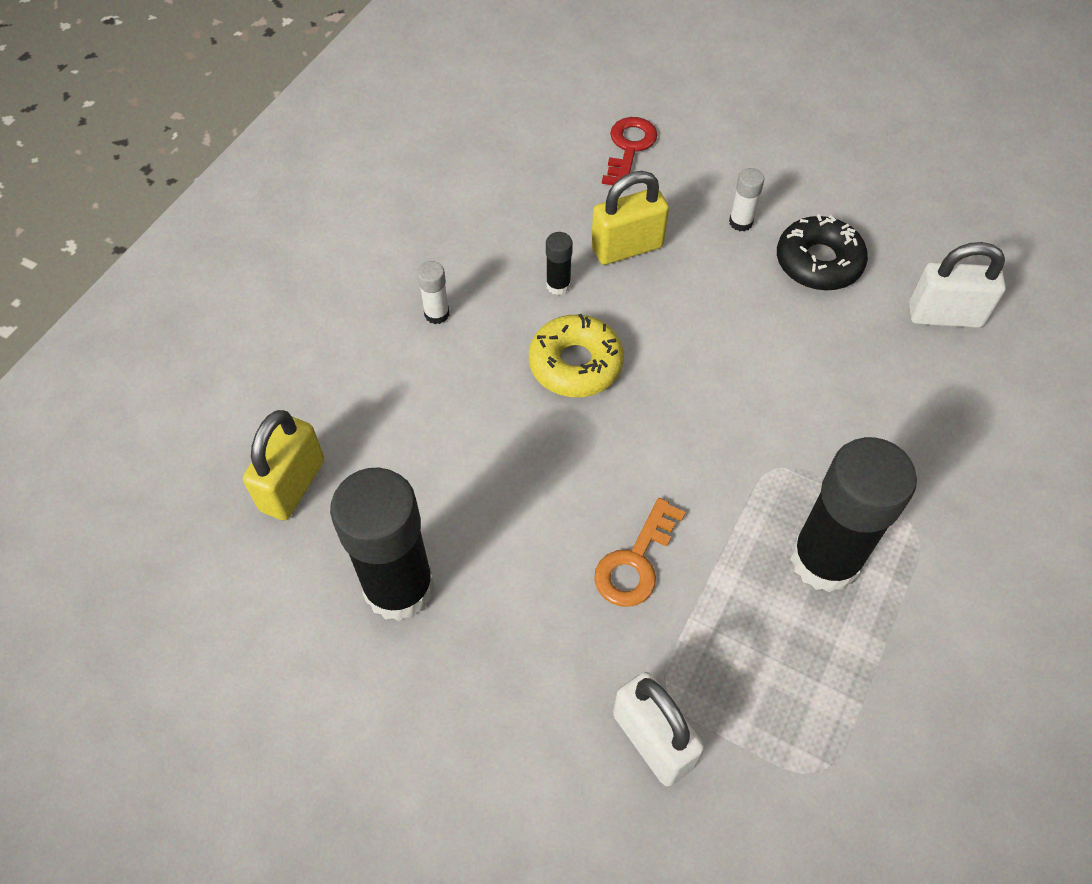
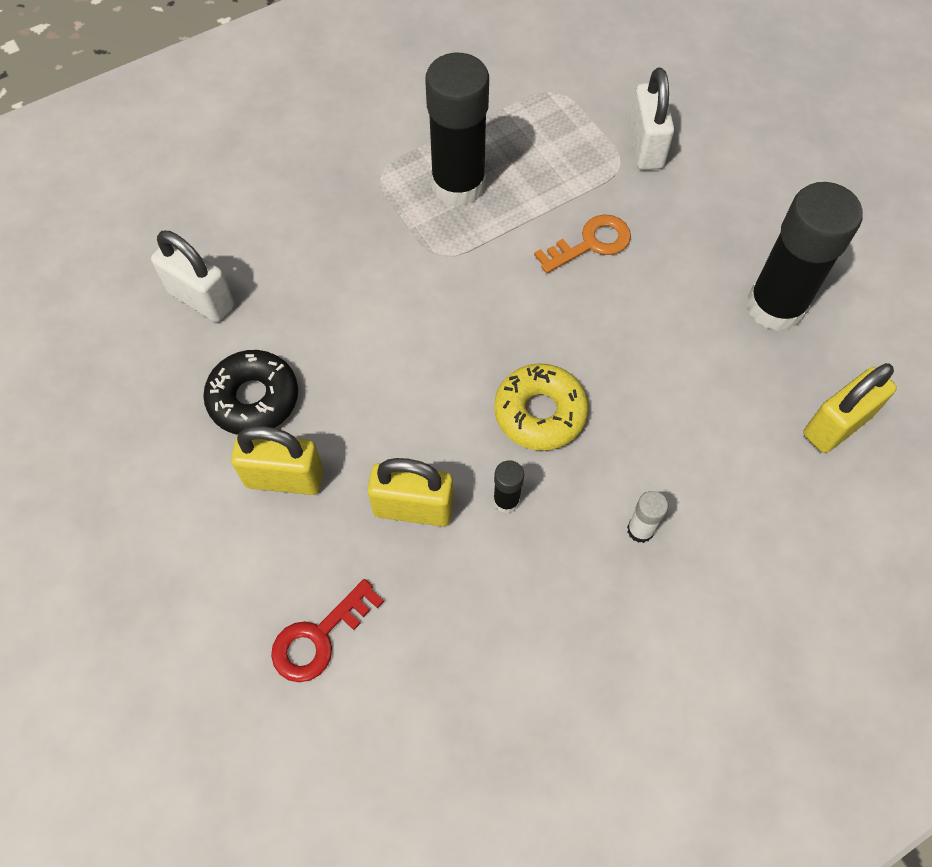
camera: 150 degrees left, 5 degrees up
(740, 222) = (284, 478): white glue stick -> yellow padlock

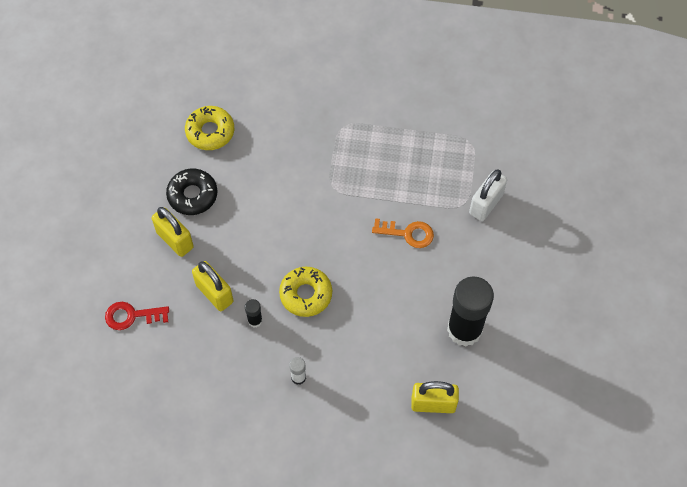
camera: 40 degrees right, 0 degrees up
(201, 299) = (210, 132): white padlock -> yellow donut
(458, 185) = (374, 158): black glue stick -> none

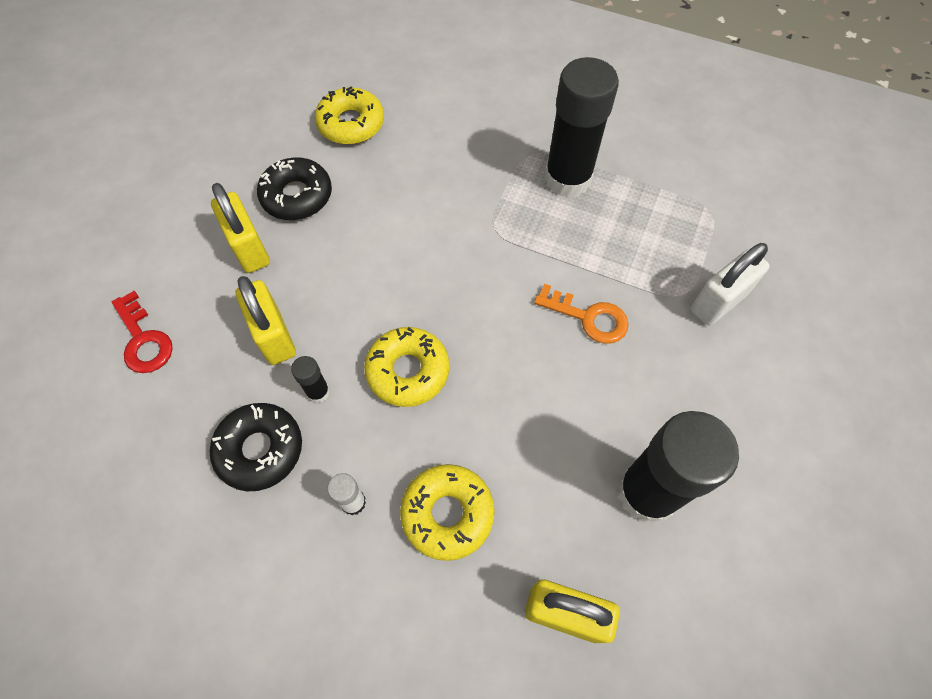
camera: 15 degrees right, 0 degrees up
(131, 316) = (143, 340): red key -> red key turned 135 degrees counterclockwise
(232, 362) = (260, 449): none -> black donut
(354, 370) = (447, 514): none -> yellow donut
(372, 140) = (567, 178): none -> black glue stick

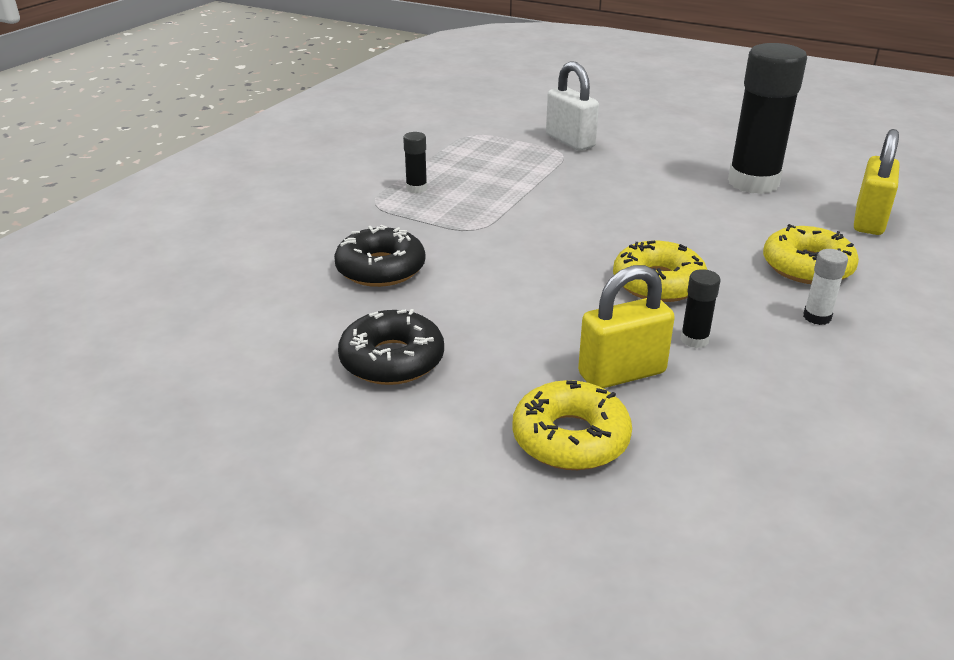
camera: 85 degrees left, 30 degrees down
(143, 340) = (637, 496): red key -> none
(249, 248) = (478, 399): yellow padlock -> none
(260, 449) = (778, 380): black donut -> black donut (380, 268)
(351, 124) = (273, 316): yellow donut -> yellow donut (570, 438)
(567, 178) = (416, 188): black glue stick -> black glue stick, size x0.42
(588, 317) = (587, 191): orange key -> none

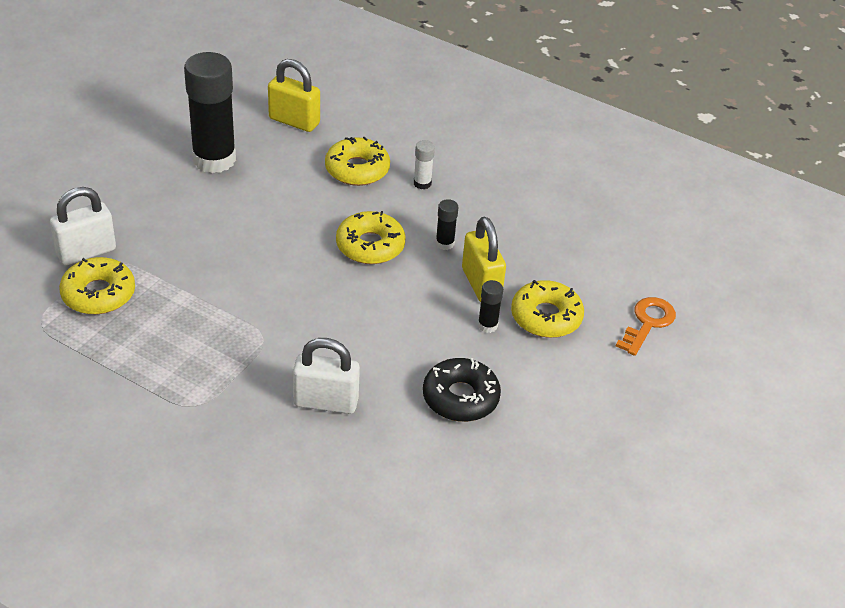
camera: 90 degrees left, 10 degrees up
(380, 268) = (326, 402): black donut -> white padlock
(416, 188) = (168, 373): black glue stick -> black glue stick (487, 325)
(515, 151) = (98, 294): none -> yellow donut
(594, 569) = (648, 323): none -> orange key

